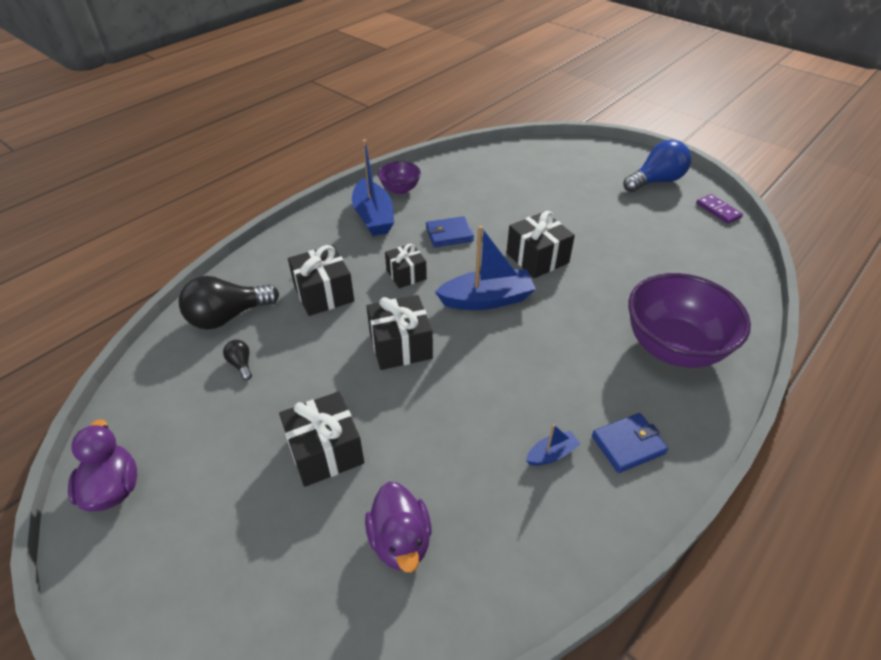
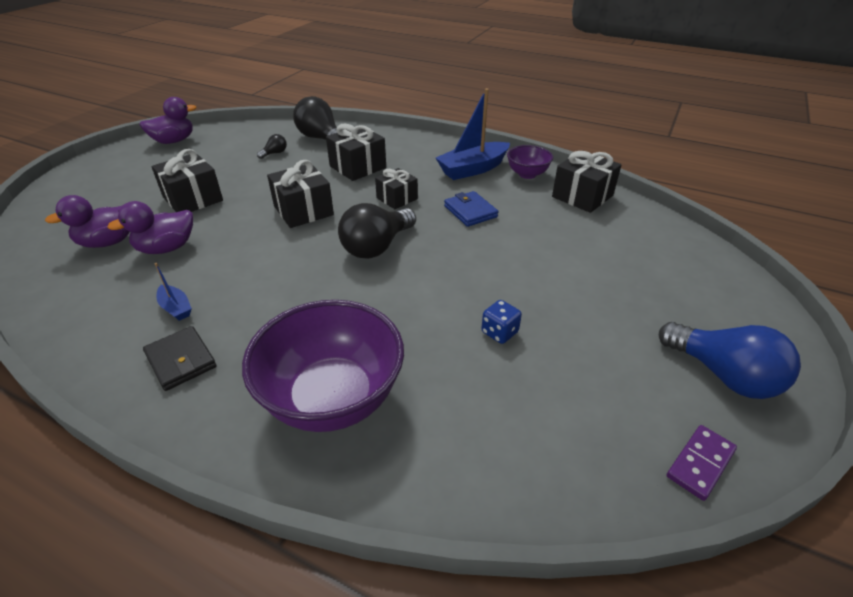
camera: 75 degrees right, 5 degrees down
(436, 472) = (166, 248): none -> purple duck
(486, 299) = (377, 247): blue boat -> black light bulb
(537, 258) = (460, 272): black gift -> black gift (582, 196)
(611, 254) = (499, 332): none -> blue dice
(628, 445) = (181, 361): blue wallet -> black wallet

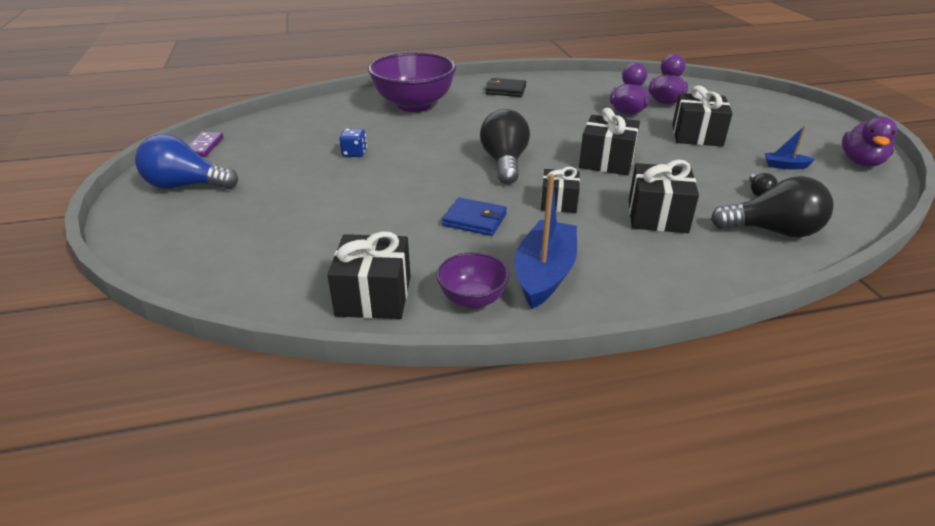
camera: 140 degrees right, 5 degrees down
(176, 308) = (552, 99): blue boat -> blue boat (785, 166)

